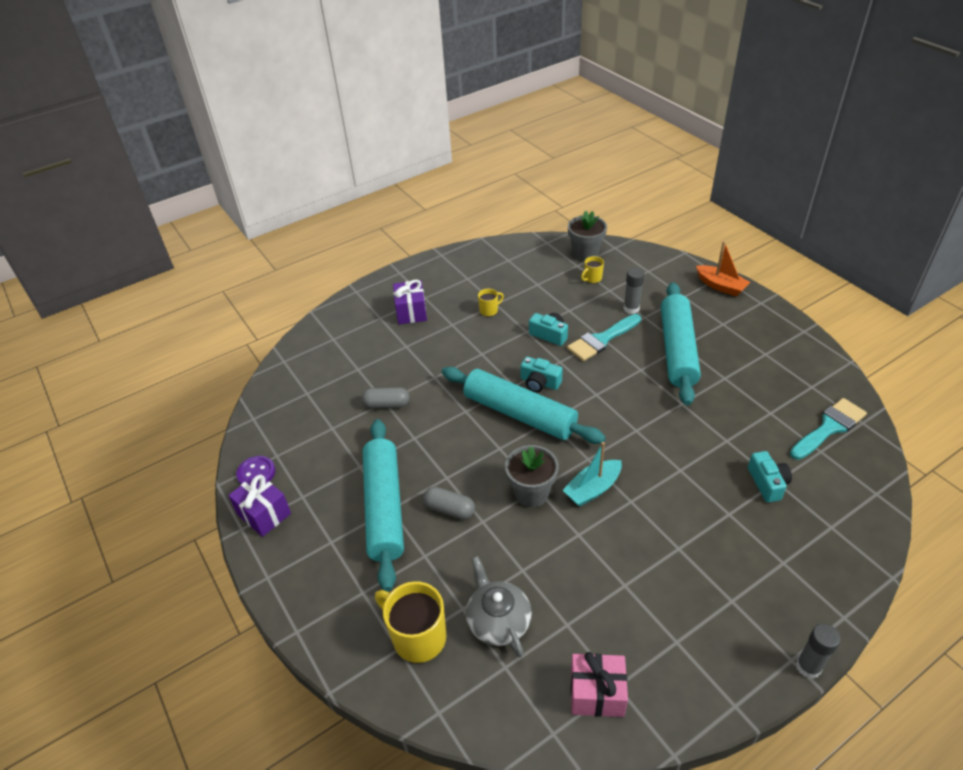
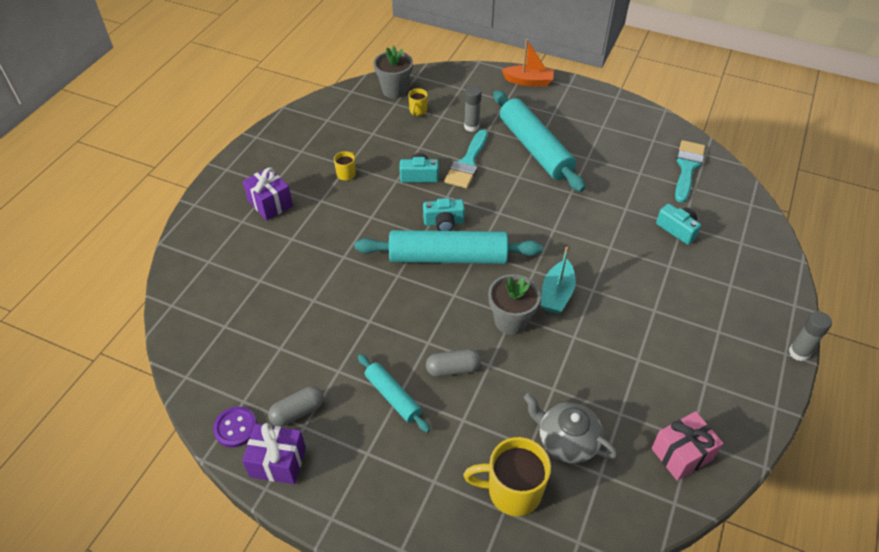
camera: 35 degrees left, 5 degrees up
(384, 508) = (393, 396): turquoise rolling pin -> turquoise rolling pin, size x0.53
(386, 404) = (317, 301): grey capsule -> grey capsule (297, 412)

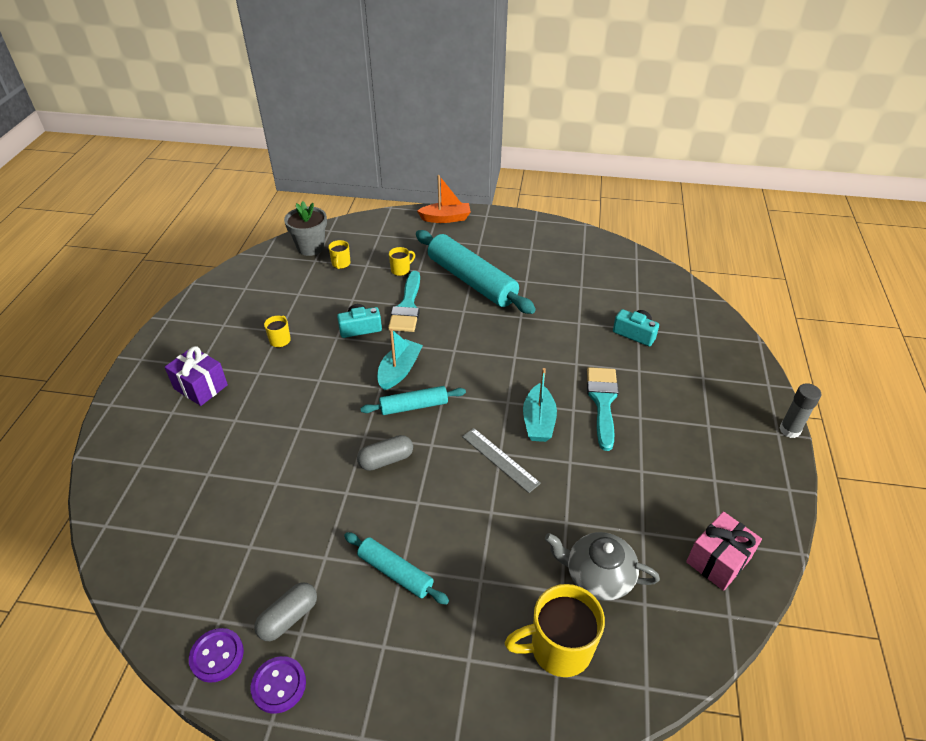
camera: 15 degrees left, 5 degrees down
(278, 462) = (279, 685): purple gift -> purple button
(444, 222) = (399, 371): turquoise camera -> turquoise boat
(448, 257) = (414, 406): turquoise rolling pin -> turquoise rolling pin, size x0.53
(453, 369) = (453, 525): grey capsule -> grey capsule (386, 460)
(471, 126) = (401, 270): grey glue stick -> yellow mug
(511, 321) = (500, 459): grey flower pot -> grey ruler
(687, 168) = (624, 274): turquoise brush -> turquoise brush (603, 402)

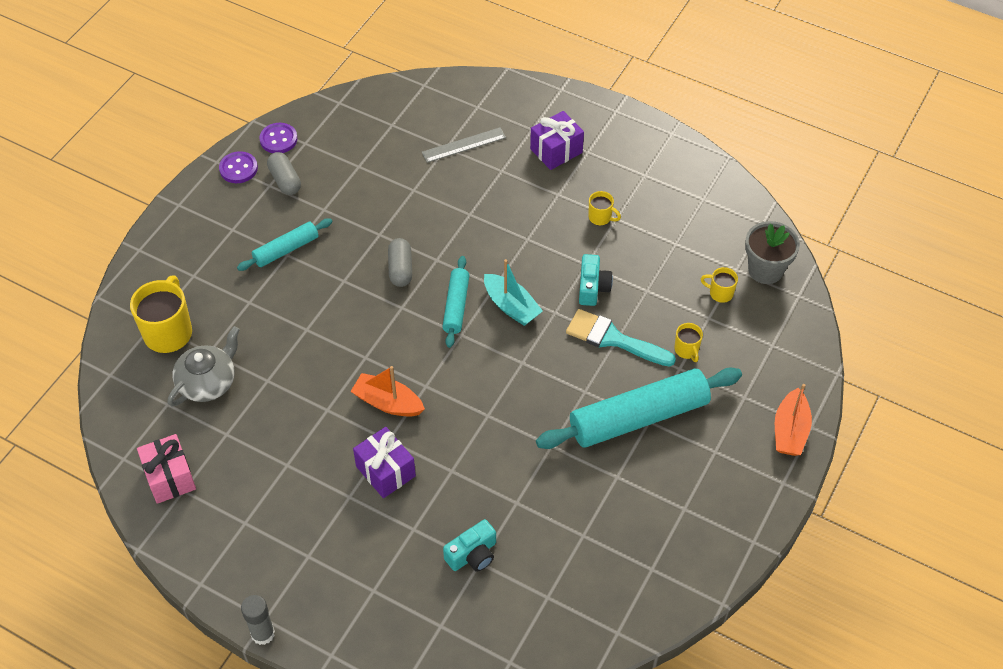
camera: 110 degrees right, 10 degrees up
(500, 459) = (358, 354): grey ruler -> grey ruler (464, 145)
(538, 421) = (388, 403): turquoise boat -> orange boat
(603, 402) = (385, 471): turquoise brush -> purple gift

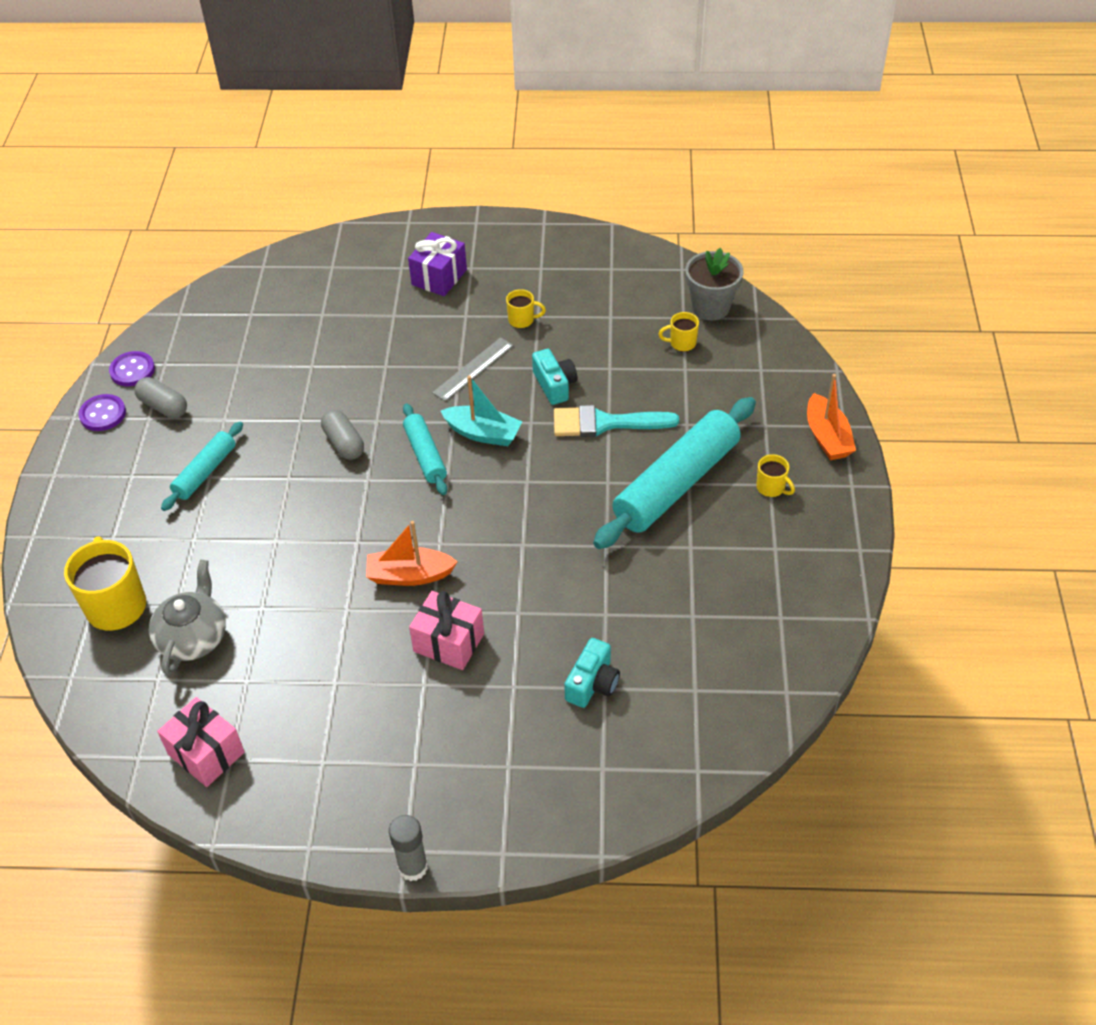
camera: 25 degrees left, 5 degrees down
(385, 471) = (449, 642): purple gift -> pink gift
(464, 145) = (340, 305): grey ruler -> grey ruler (473, 369)
(686, 350) = (683, 405): yellow mug -> yellow mug (771, 488)

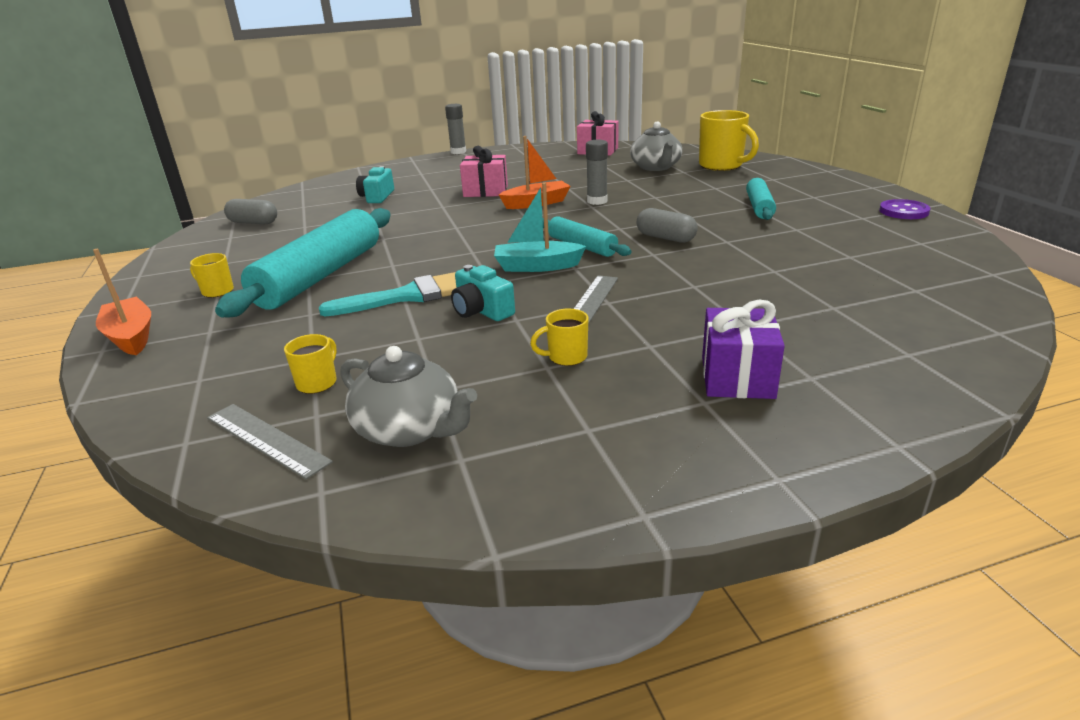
camera: 160 degrees right, 20 degrees down
(132, 370) = (939, 233): purple button -> none
(163, 406) = (862, 224): grey capsule -> grey capsule (253, 223)
(343, 553) = (597, 201): none -> grey glue stick
(632, 292) = (410, 429): none -> grey teapot
(682, 343) = (318, 383): yellow mug -> yellow mug turned 45 degrees counterclockwise
(711, 307) = (266, 439): grey flower pot -> grey ruler

